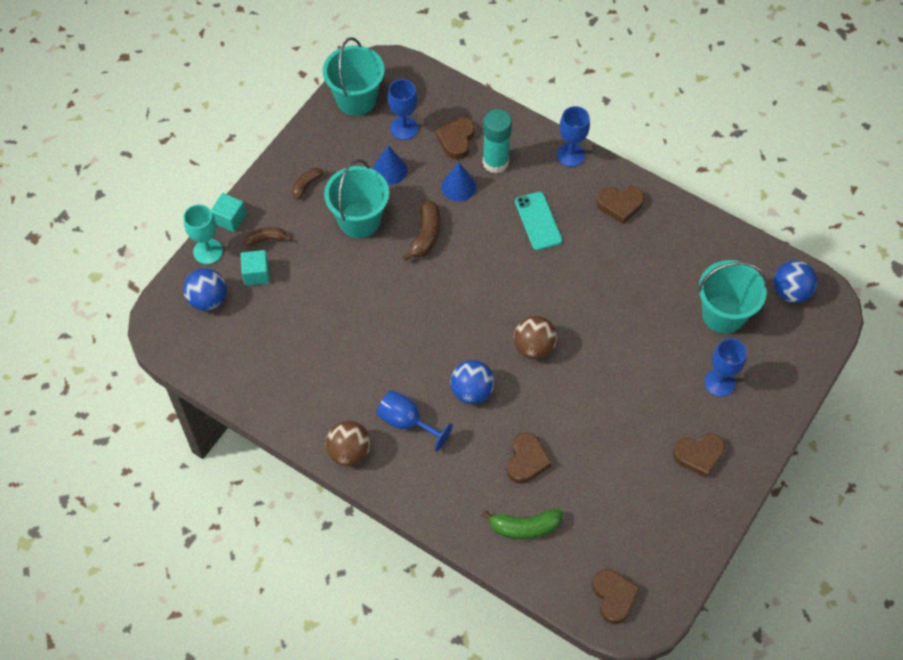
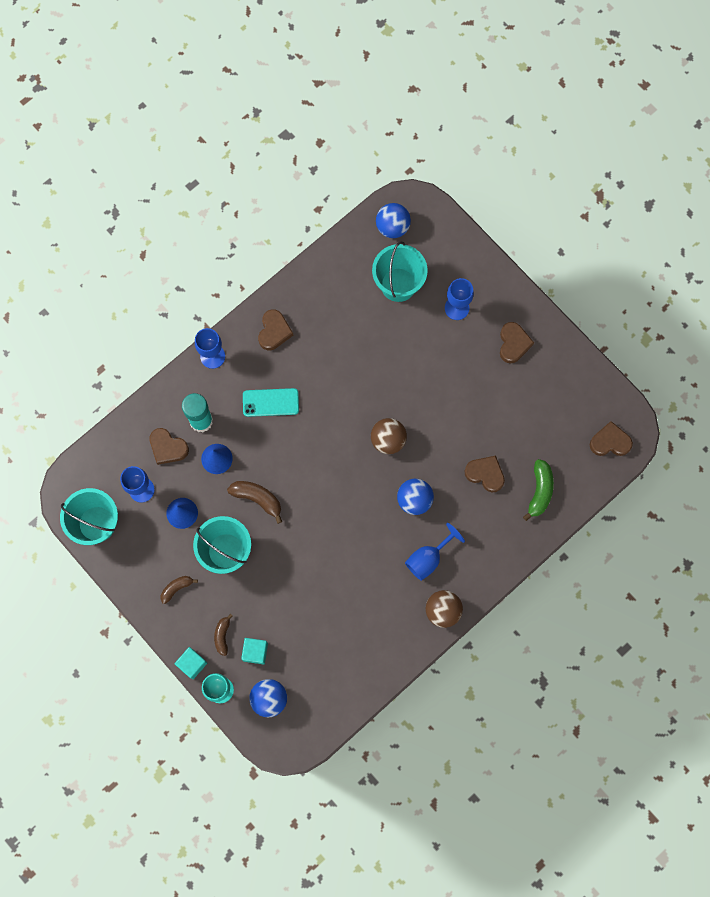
camera: 75 degrees left, 15 degrees up
(307, 185) = (176, 588): brown banana -> brown banana turned 90 degrees clockwise

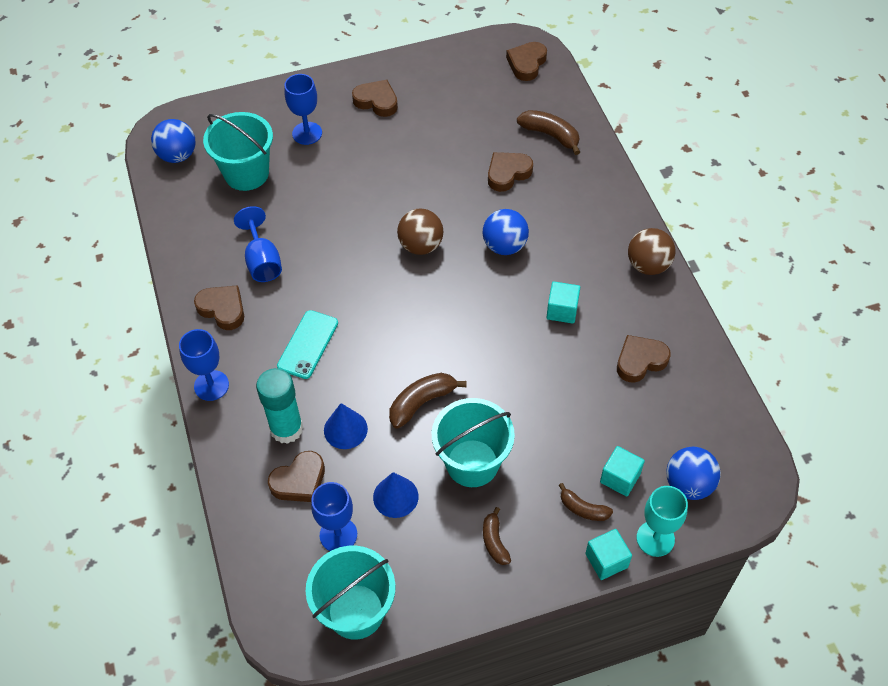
camera: 65 degrees left, 20 degrees down
(354, 633) = (640, 361): none -> brown heart
(374, 563) = (562, 310): none -> turquoise cube
(428, 558) = (580, 257): blue goblet -> blue goblet (262, 261)
(539, 491) = (550, 135): green banana -> brown banana

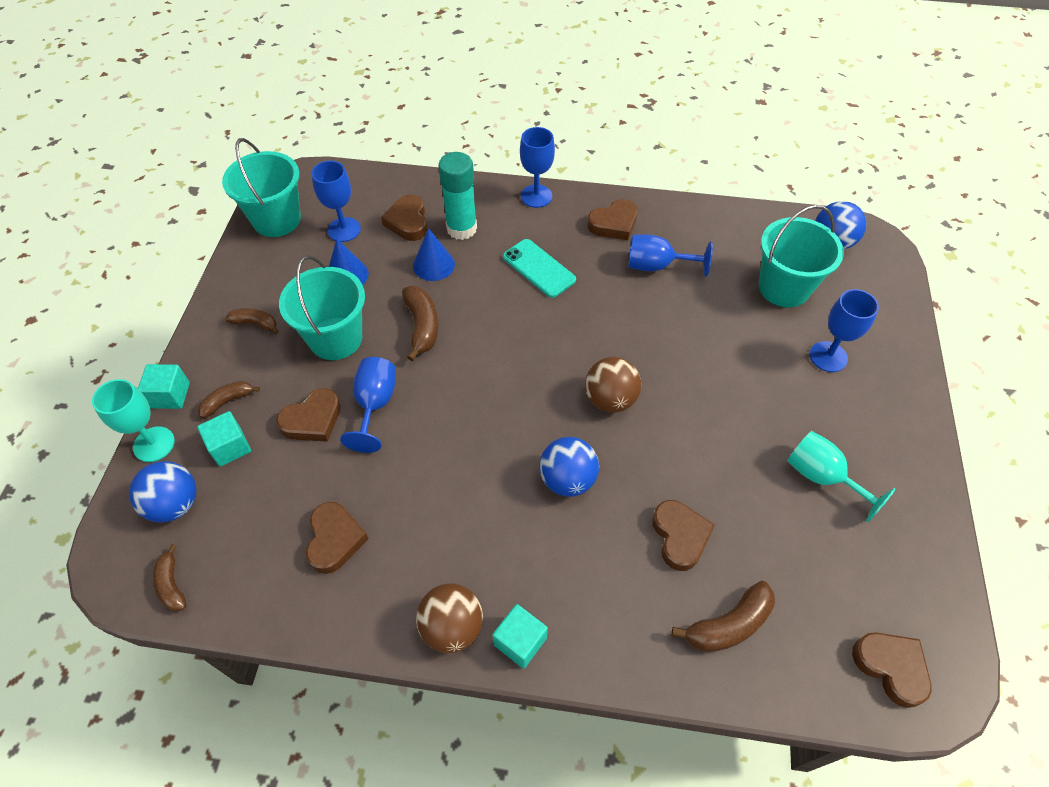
camera: 115 degrees right, 0 degrees up
(376, 101) = (863, 444): brown heart -> brown heart (312, 420)
(416, 116) = (822, 477): none -> turquoise goblet
(519, 396) = (375, 405): none -> blue goblet
(562, 310) = (447, 494): turquoise cube -> turquoise cube (520, 641)
(740, 443) = (172, 585): none -> brown banana

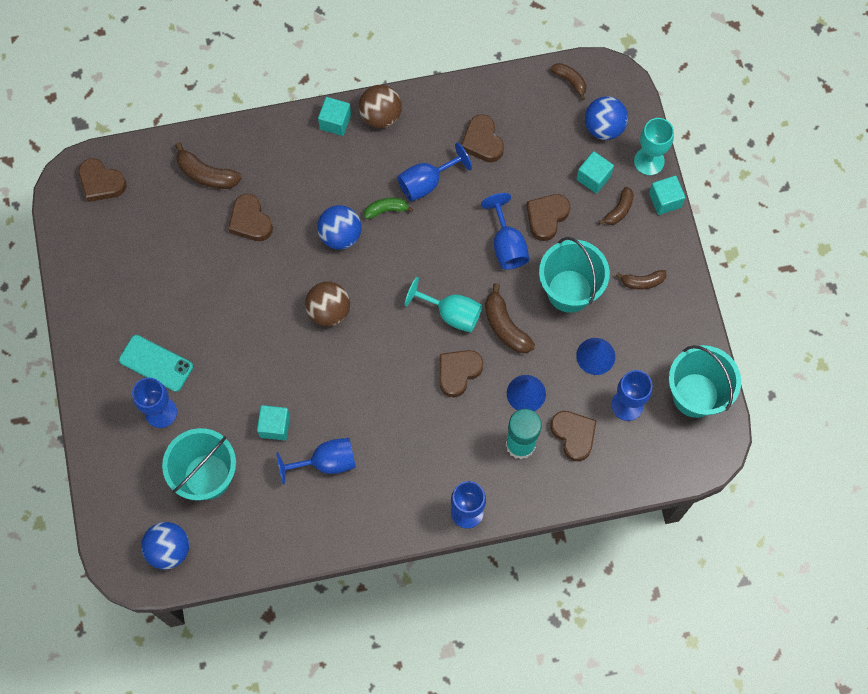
camera: 160 degrees right, 15 degrees up
(432, 509) = (427, 182): none -> blue goblet
(498, 492) = (386, 210): none -> green banana
(539, 268) = (431, 422): turquoise phone -> turquoise phone (156, 363)
(614, 224) = (380, 501): brown heart -> brown heart (458, 372)
(702, 309) = (275, 426): none -> turquoise cube
(728, 625) = (206, 174): brown banana -> brown banana turned 105 degrees counterclockwise
(822, 477) = (156, 299): turquoise goblet -> turquoise goblet (451, 313)

